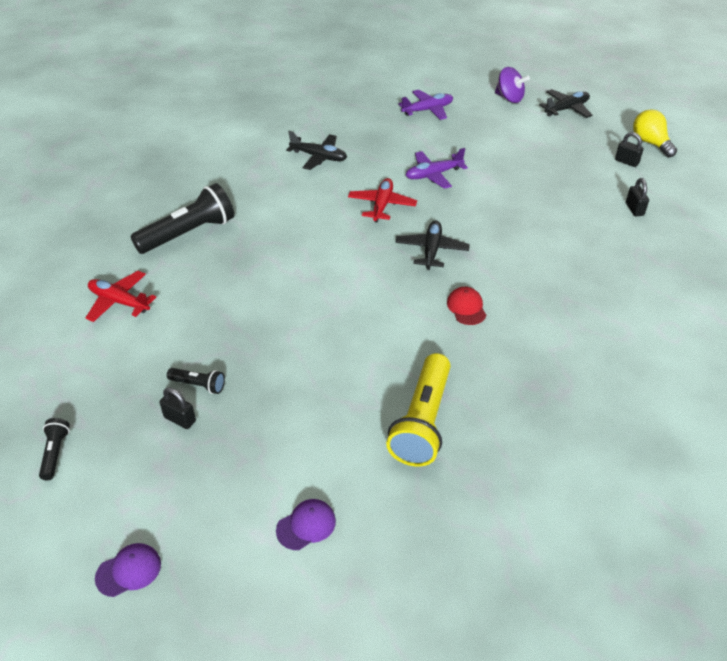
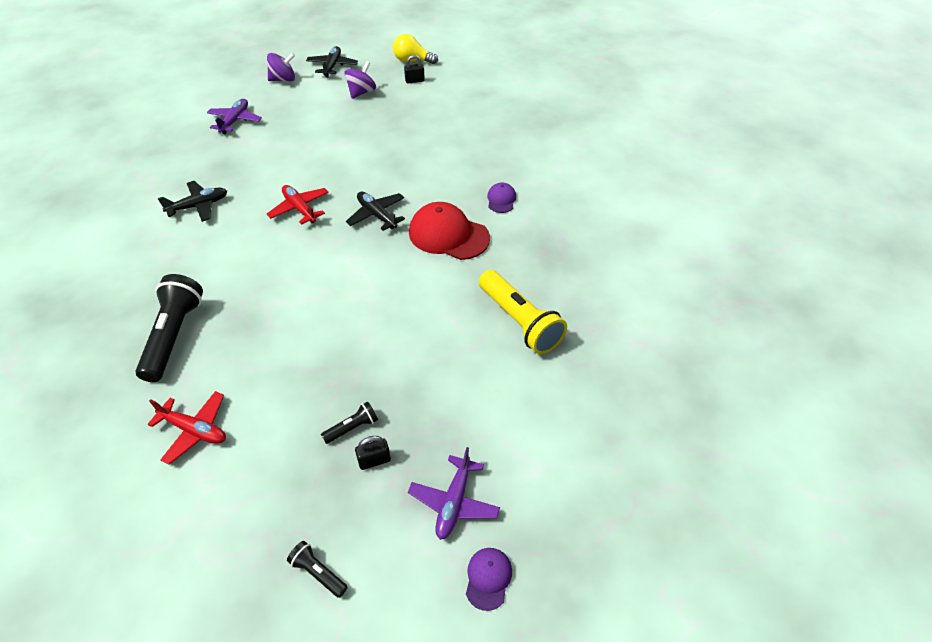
camera: 50 degrees left, 5 degrees up
(119, 302) = (194, 430): red plane -> red plane turned 135 degrees counterclockwise
(306, 525) = (545, 439): purple cap -> purple cap (501, 199)
(433, 175) = (306, 164): purple plane -> purple plane (454, 502)
(466, 308) = (448, 235): red cap -> red cap, size x2.02
(561, 145) = (361, 92): none -> purple spinning top
(634, 209) = (458, 108): black padlock -> none

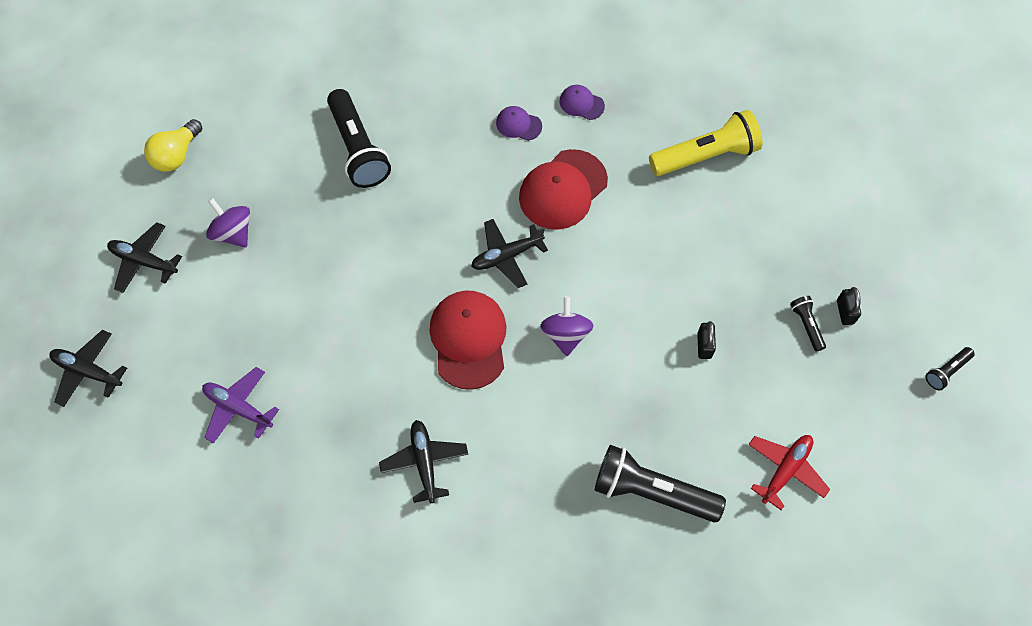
camera: 75 degrees left, 15 degrees up
(255, 65) = (88, 371): none -> black plane
(283, 79) = (151, 333): purple spinning top -> purple spinning top (566, 335)
(300, 209) = (468, 340): red plane -> red cap
(414, 81) = (231, 162): black padlock -> black padlock (704, 345)
(446, 128) = (358, 149): none -> black flashlight
(454, 502) = (895, 257): purple plane -> none
(488, 578) = (964, 247): purple cap -> purple cap (581, 103)

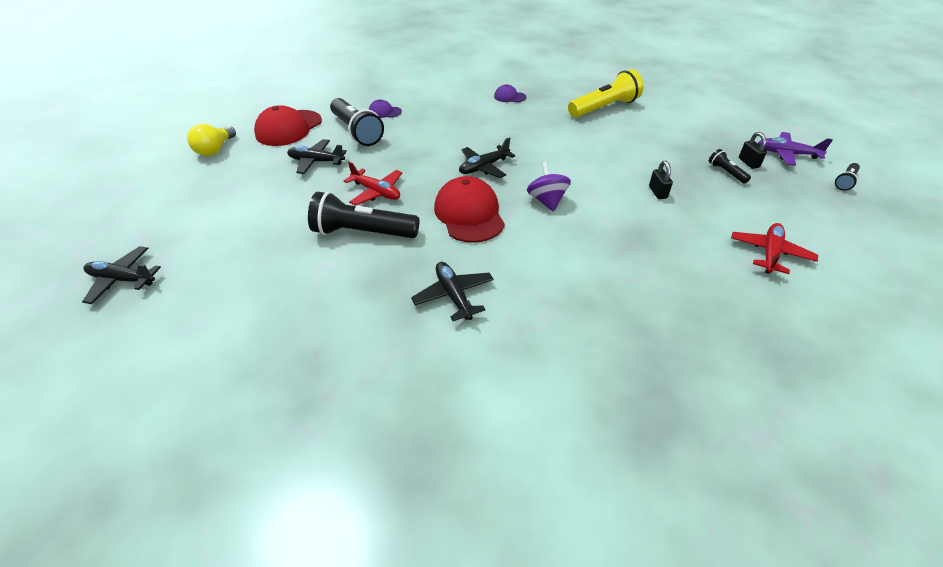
camera: 10 degrees left, 20 degrees down
(144, 261) = (184, 206): black plane -> black plane (316, 161)
(233, 233) = (262, 182): purple spinning top -> none
(238, 408) = (270, 284): purple plane -> purple plane (786, 154)
(367, 279) = (376, 192): none -> red plane
(518, 124) = (470, 109): purple cap -> purple cap (384, 112)
(563, 190) = (513, 132): red cap -> red cap (289, 128)
(652, 492) = (667, 284): black flashlight -> black flashlight (363, 232)

